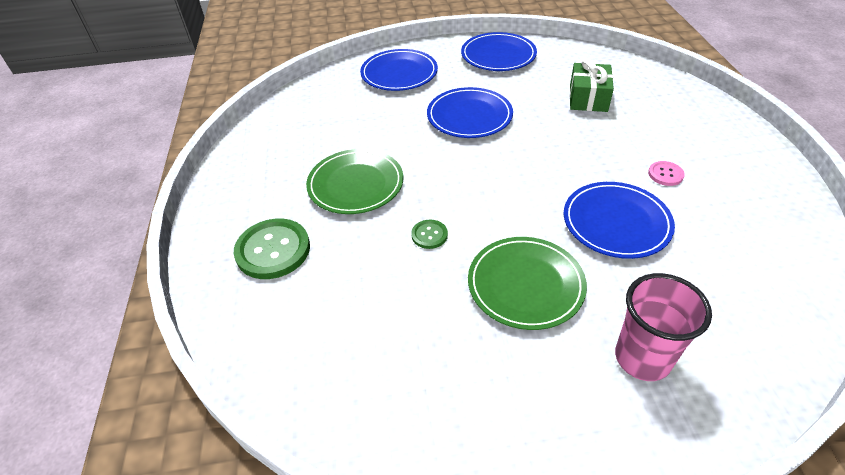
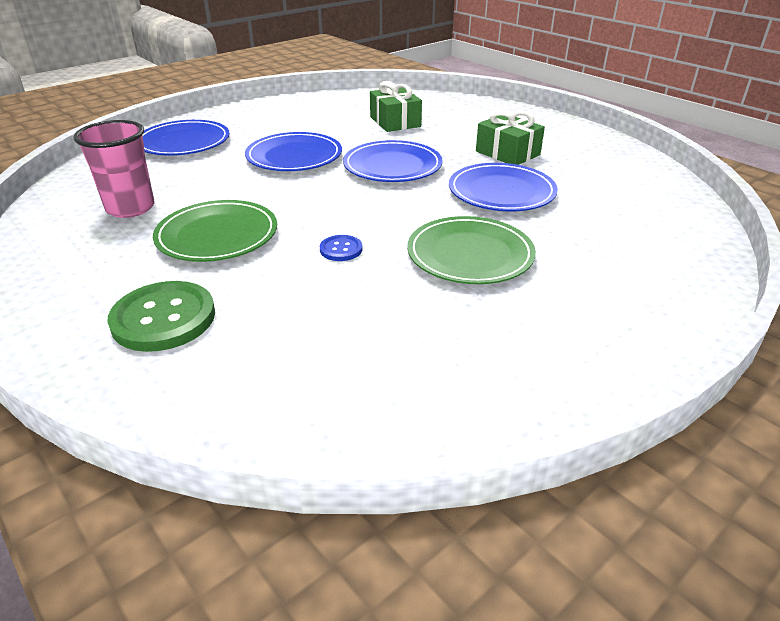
camera: 35 degrees left, 10 degrees down
(429, 235) = (341, 249): green button -> blue button
(498, 55) = (280, 110): blue plate -> blue plate (392, 166)
(642, 358) = (612, 268): pink cup -> pink cup (130, 208)
(665, 174) = (507, 153): pink button -> green gift

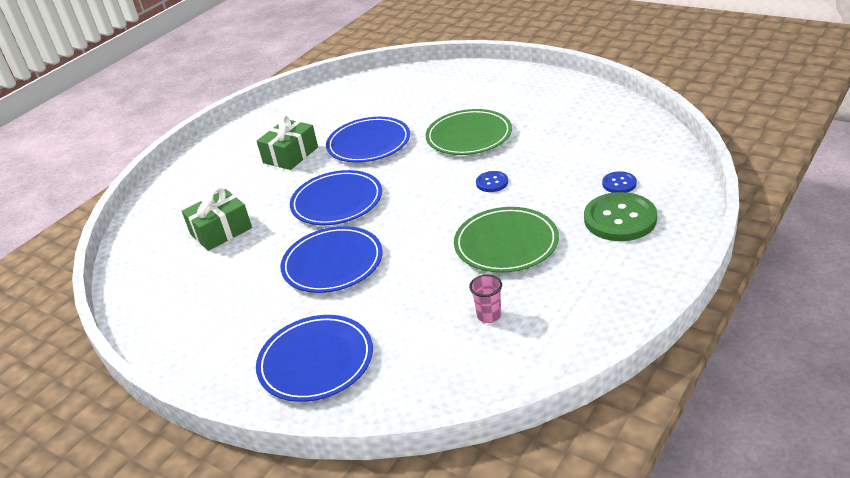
camera: 100 degrees left, 0 degrees up
(130, 208) = (489, 316): pink cup -> pink cup, size x0.51
(236, 343) = (619, 183): none -> blue button

